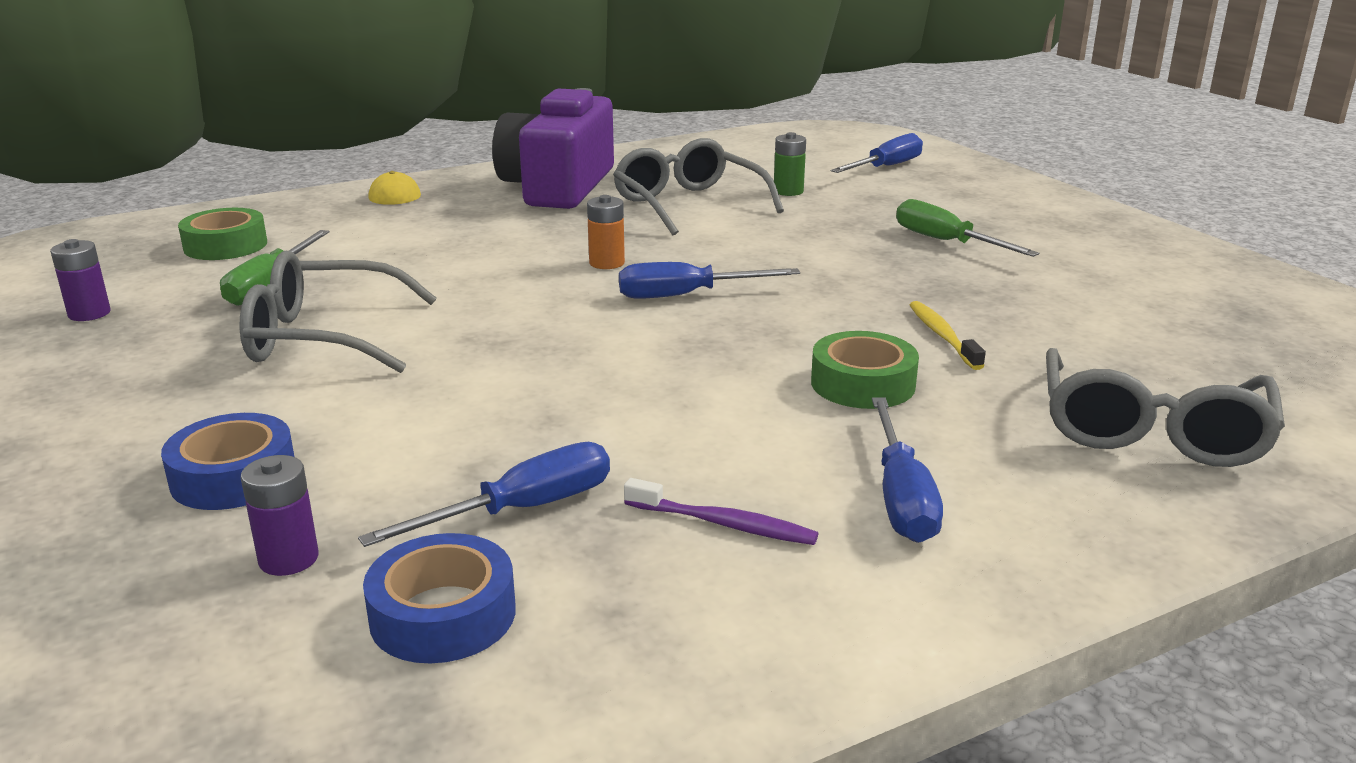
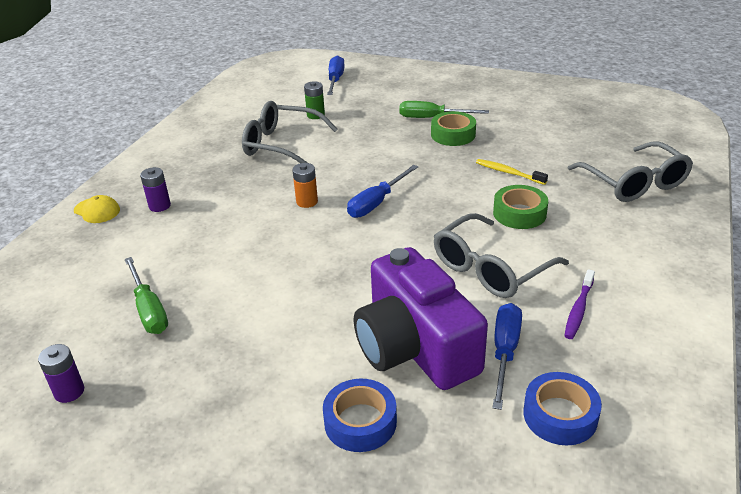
camera: 40 degrees left, 10 degrees up
(225, 245) = (59, 299): green tape -> green tape (453, 135)
(289, 559) = (462, 439): purple battery -> purple battery (159, 206)
(323, 337) = (247, 323): grey glasses -> grey glasses (490, 269)
(558, 186) = (189, 162): purple camera -> purple camera (415, 347)
(722, 523) = (579, 309): purple toothbrush -> purple toothbrush turned 135 degrees clockwise
(901, 497) = (611, 259): blue screwdriver -> none

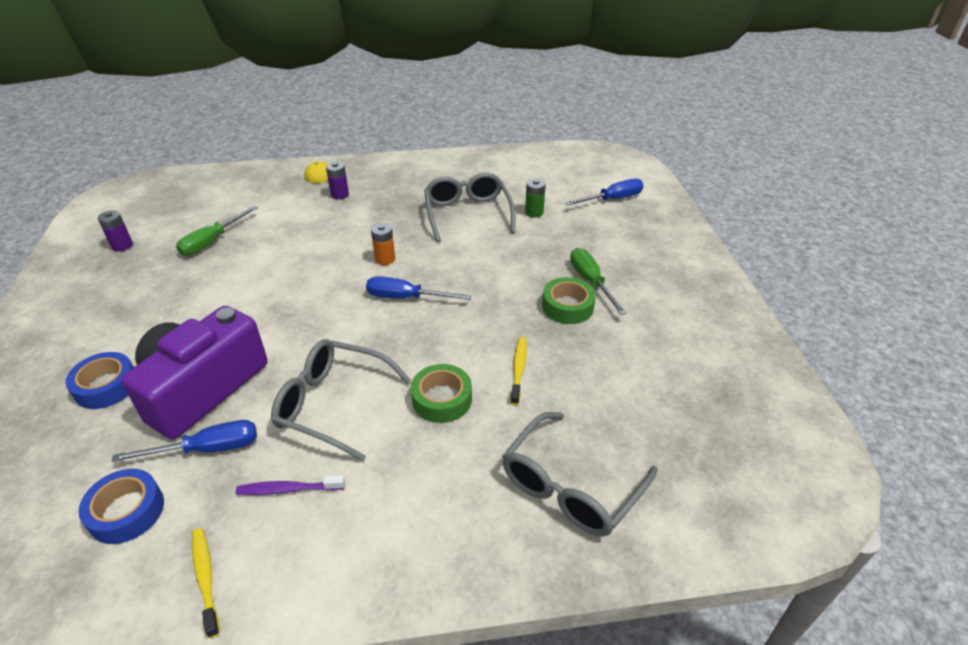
camera: 60 degrees right, 5 degrees up
(657, 369) = (205, 579): none -> yellow toothbrush

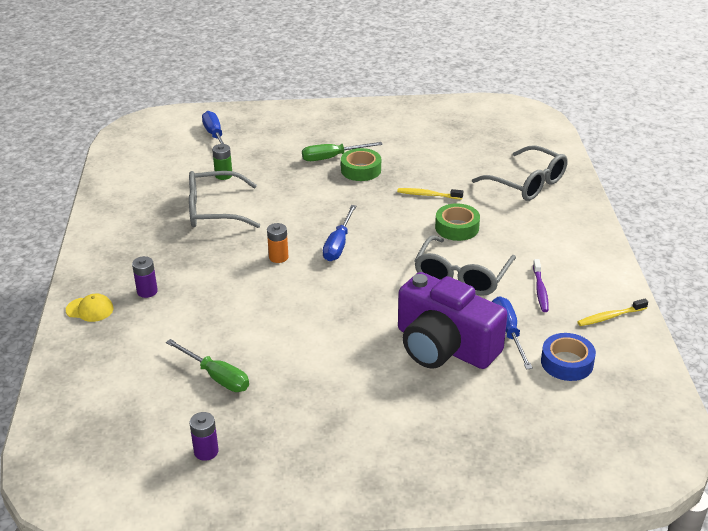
camera: 85 degrees left, 5 degrees down
(106, 386) = (441, 405): blue tape -> none

